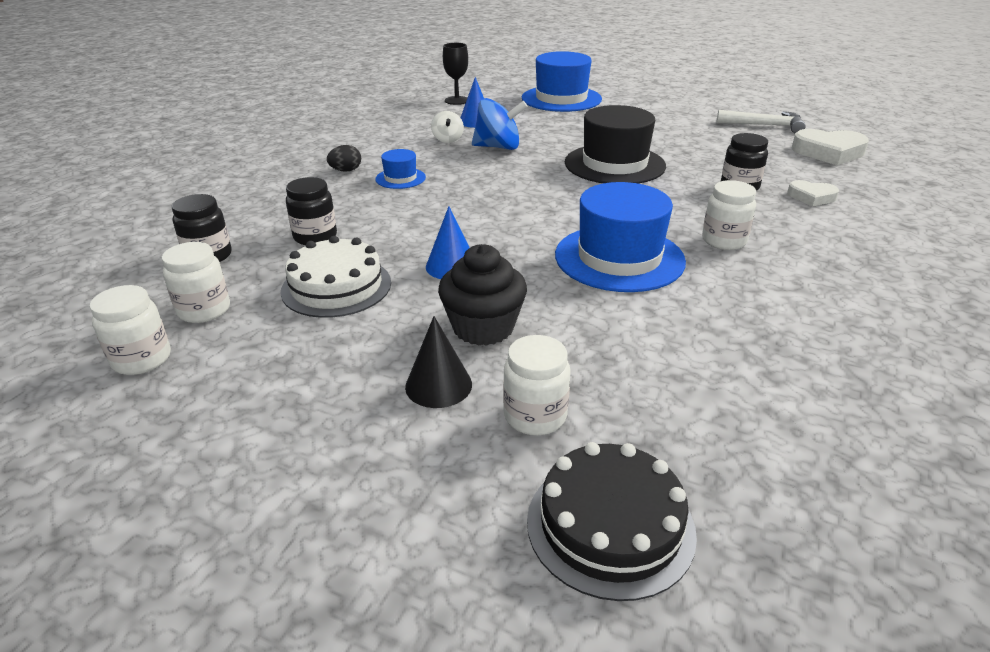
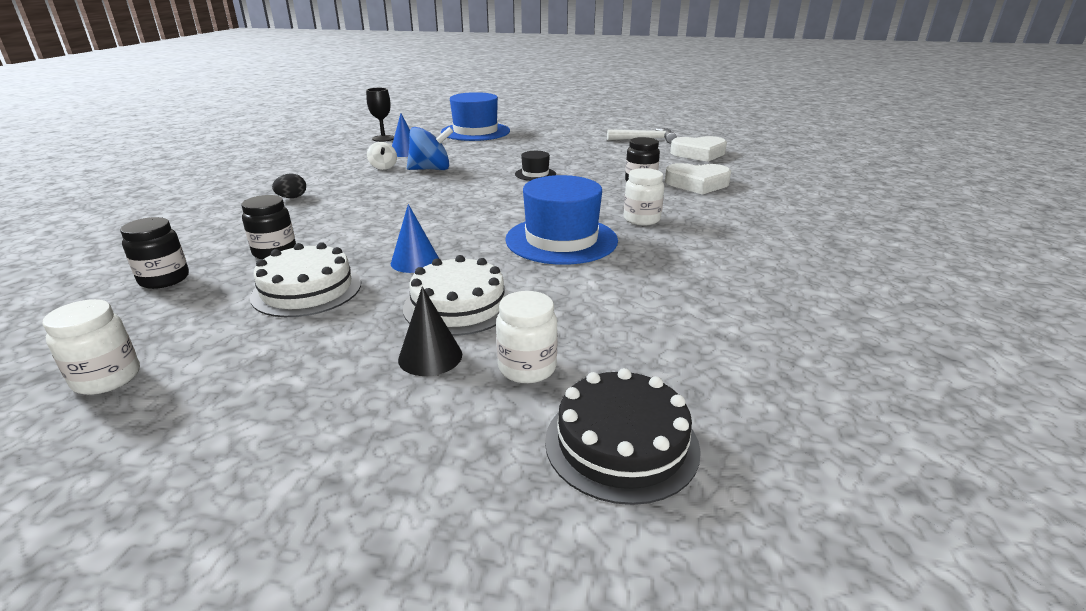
camera: 15 degrees left, 5 degrees down
(204, 310) = (170, 326): white jar -> none
(400, 178) = (347, 199): blue hat -> none
(483, 327) = (458, 305): black cupcake -> white cake
(614, 164) = (535, 174): black hat -> black hat, size x0.48
(811, 197) = (697, 184): white heart -> white heart, size x1.70

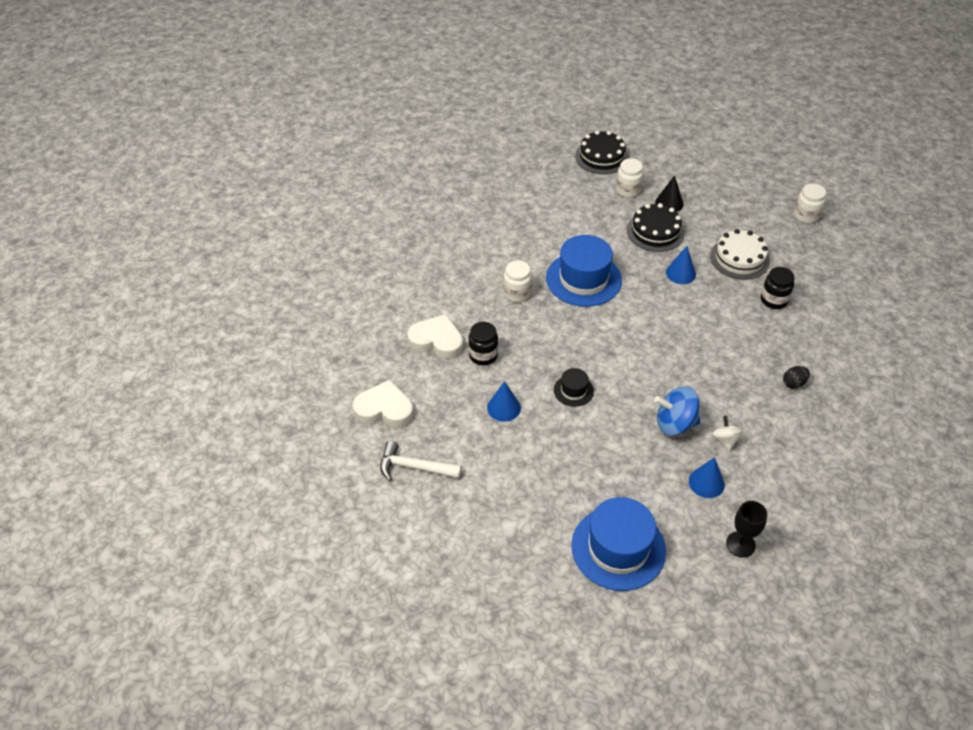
camera: 165 degrees left, 20 degrees up
(164, 279) = (828, 283): black jar -> none
(458, 305) = (655, 231): white cake -> black cake
(596, 162) = (503, 408): none -> blue cone

